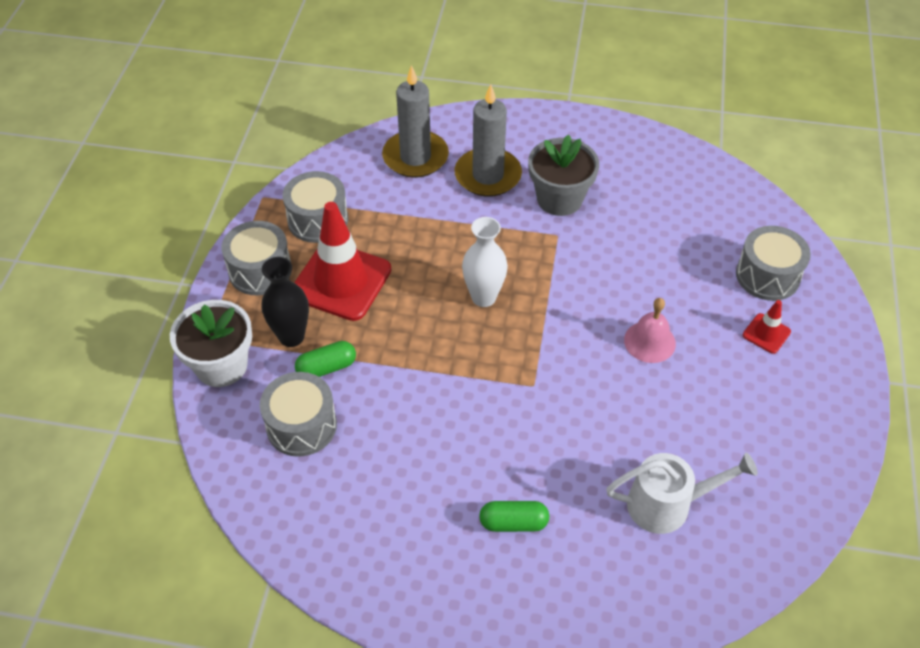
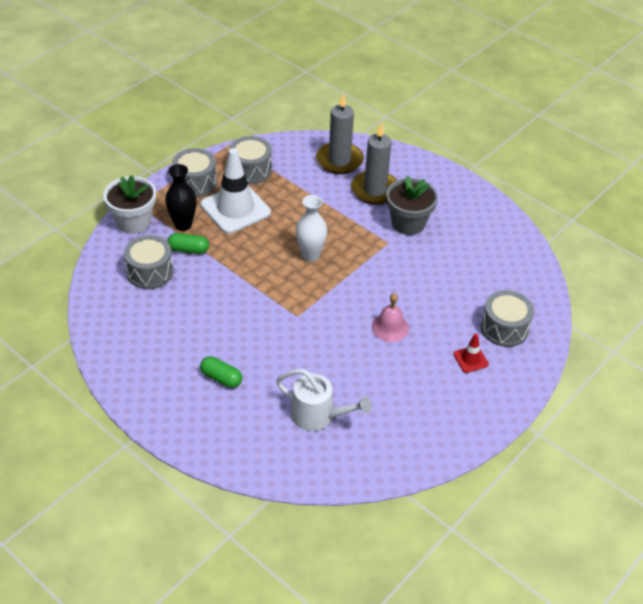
camera: 30 degrees right, 5 degrees down
(341, 281) = (235, 209): red traffic cone -> white traffic cone

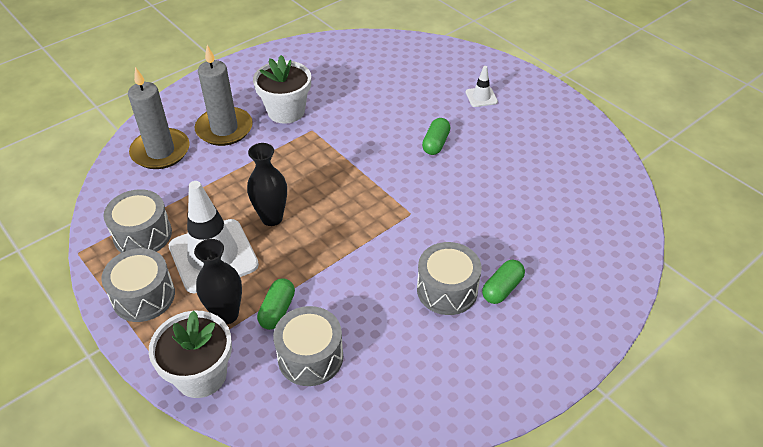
camera: 80 degrees left, 0 degrees up
(278, 233) = (272, 218): none -> black vase
(310, 255) = (317, 193): white vase -> none
(318, 416) = (554, 210): white watering can -> none
(390, 327) = (435, 143): pink bell -> green capsule
(408, 223) = (286, 111): grey flower pot -> white flower pot
(470, 359) = (481, 97): red traffic cone -> white traffic cone
(504, 328) = (444, 71): grey drum -> grey drum (447, 290)

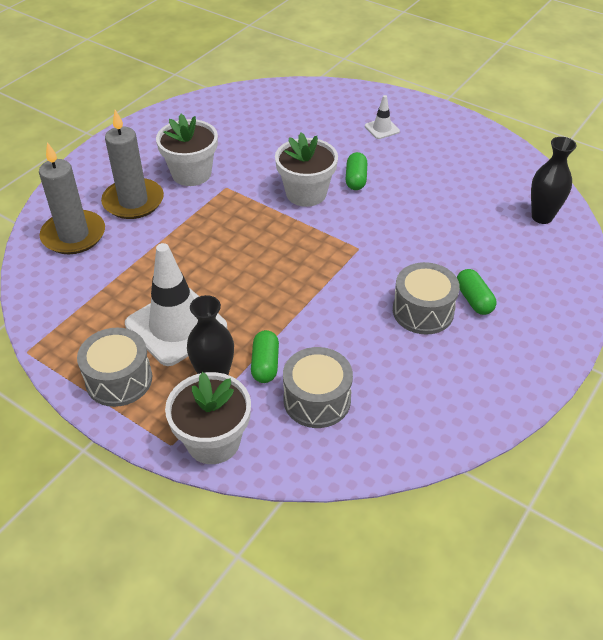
camera: 15 degrees left, 0 degrees up
(142, 235) = (91, 320): grey drum -> none
(272, 218) = (221, 278): black vase -> black vase (542, 217)
(383, 149) = (306, 193): none -> white flower pot
(502, 288) = (473, 300): green capsule -> green capsule turned 45 degrees counterclockwise

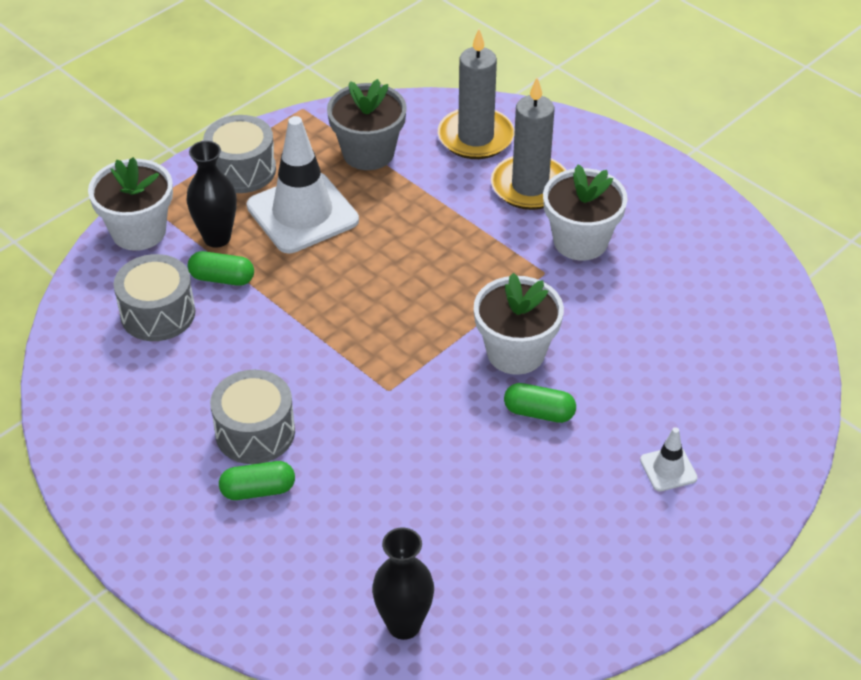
camera: 100 degrees right, 0 degrees up
(94, 296) = (368, 153): none -> grey flower pot

